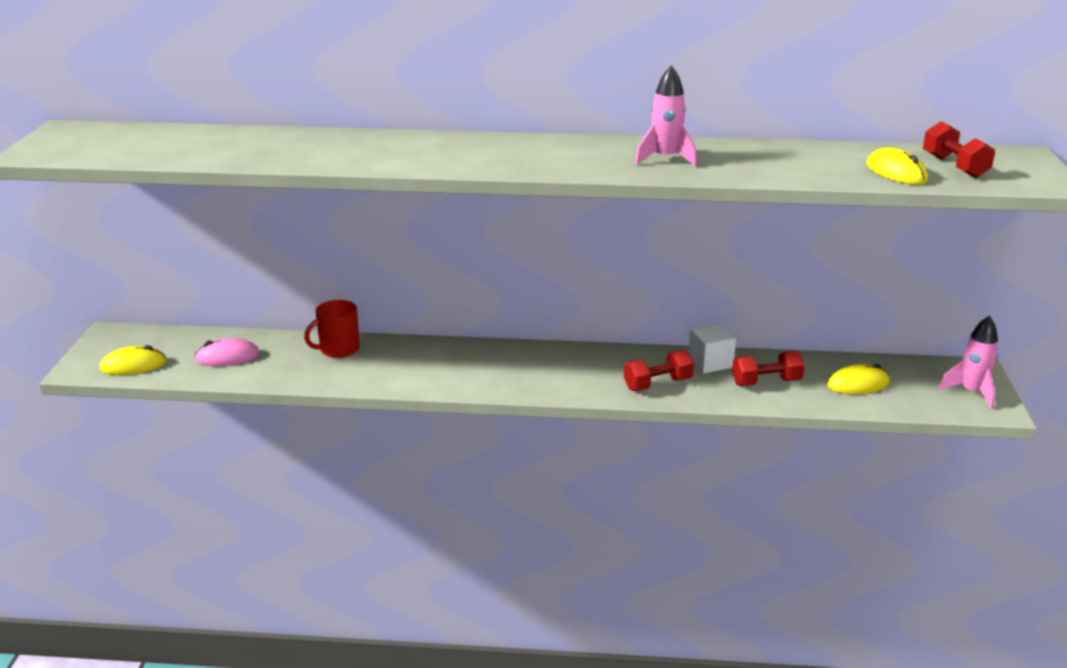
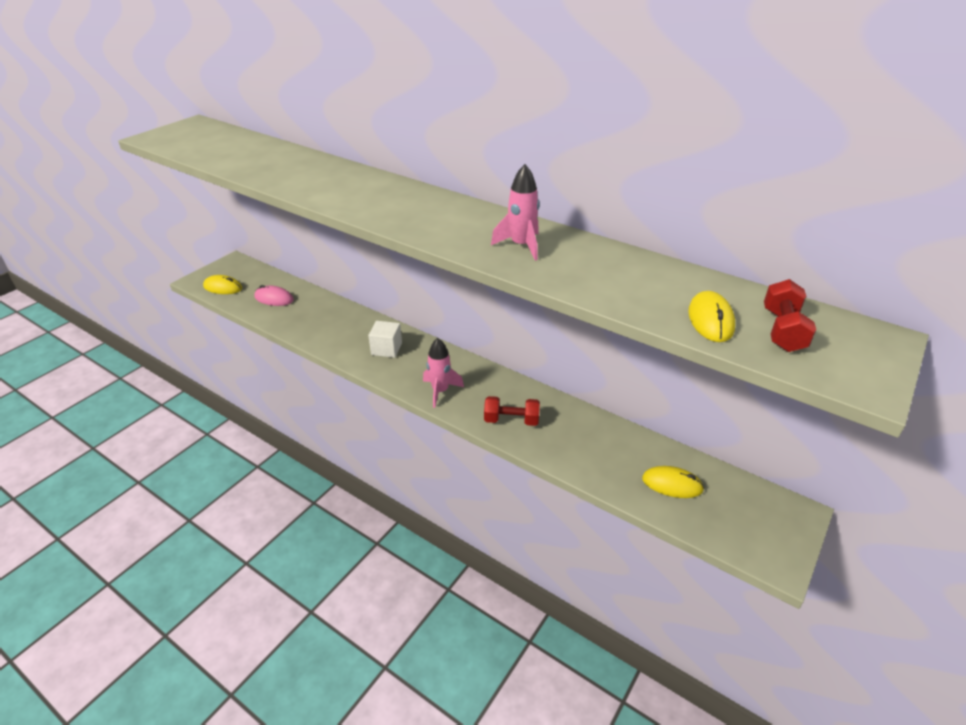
camera: 30 degrees right, 10 degrees up
(338, 349) = (338, 314): red mug -> none
(710, 362) = (569, 416): white cube -> white cube (386, 349)
(766, 382) = (596, 451): red dumbbell -> none
(971, 392) = (771, 535): pink rocket -> pink rocket (440, 391)

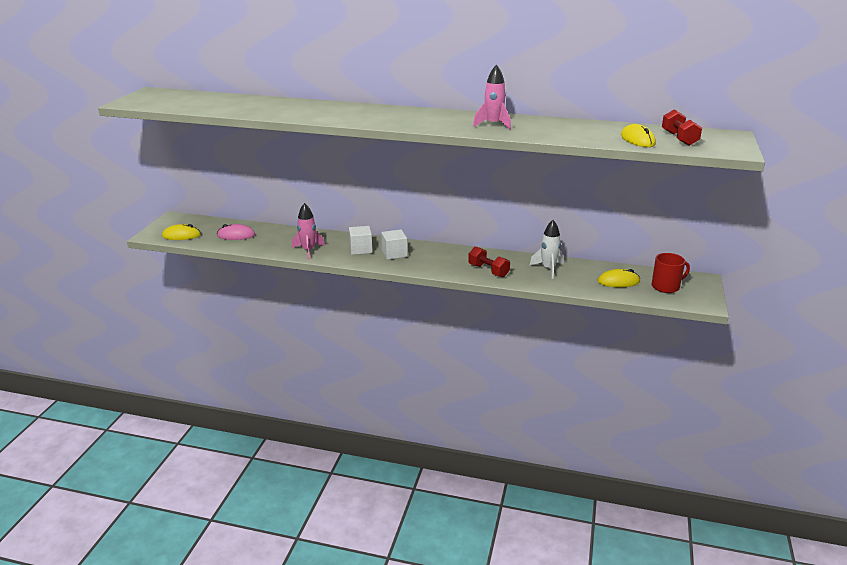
camera: 20 degrees left, 10 degrees down
(419, 364) = (394, 253): none -> white cube
(440, 391) = (423, 265): pink rocket -> pink rocket (308, 251)
(511, 420) = (488, 271): red dumbbell -> red dumbbell turned 60 degrees clockwise
(589, 436) = (548, 269): none -> white rocket
(736, 513) = (666, 287): none -> red mug

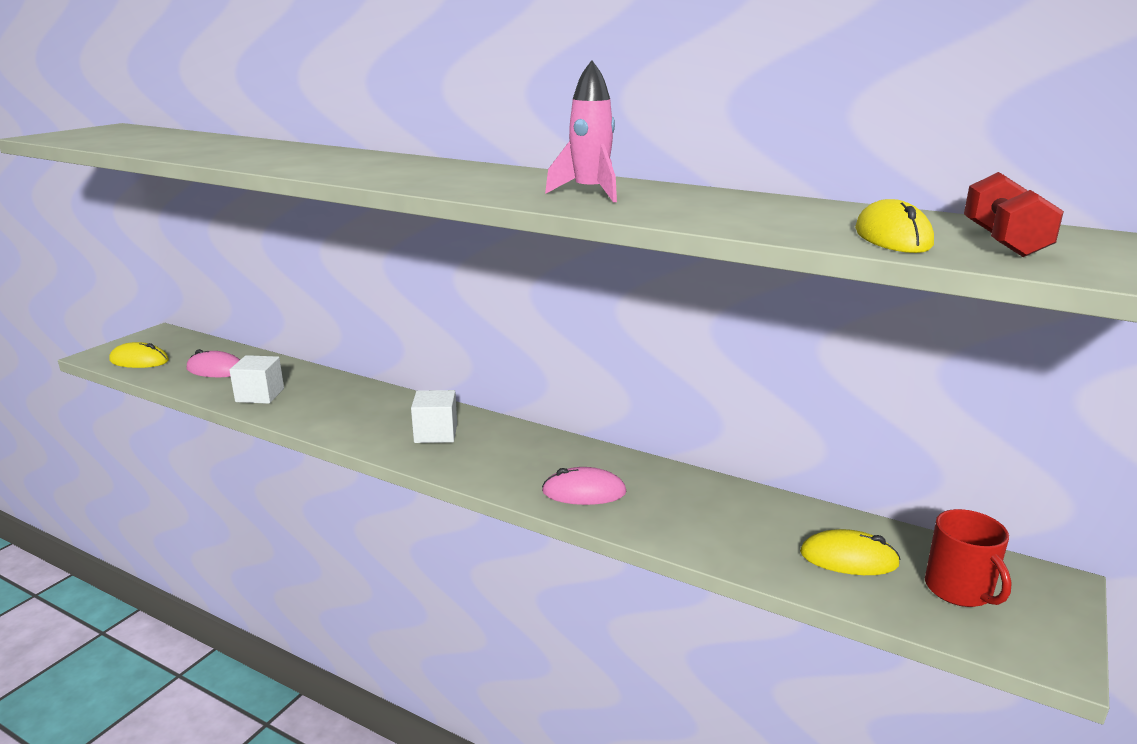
camera: 15 degrees right, 5 degrees down
(308, 251) = (299, 409): pink rocket -> none
(361, 249) = (386, 418): white cube -> white cube (260, 395)
(488, 271) = (584, 492): red dumbbell -> pink mouse
(548, 269) = (707, 505): white rocket -> none
(666, 287) = (959, 590): red mug -> red mug turned 75 degrees clockwise

